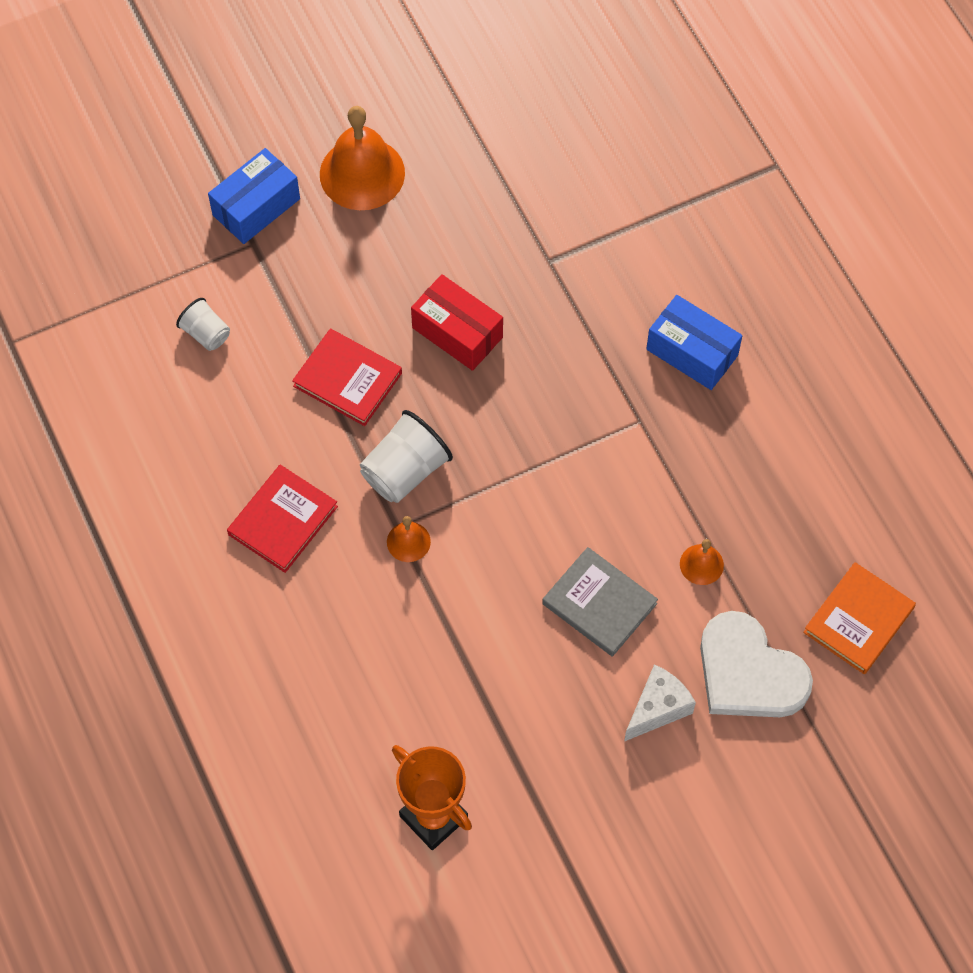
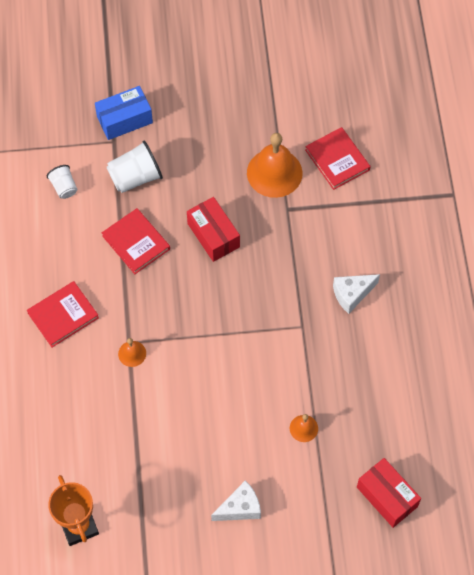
camera: 20 degrees right, 0 degrees up
(362, 173) = (196, 119): orange bell -> orange bell (274, 173)
(405, 471) = (147, 310): white cup -> white cup (135, 177)
(592, 168) = (337, 160): none -> red book
(599, 604) = (231, 431): grey book -> none
(692, 352) = (352, 294): blue box -> white cheese
(749, 672) = (305, 505): white heart -> none
(858, 620) = (387, 497): orange book -> red box

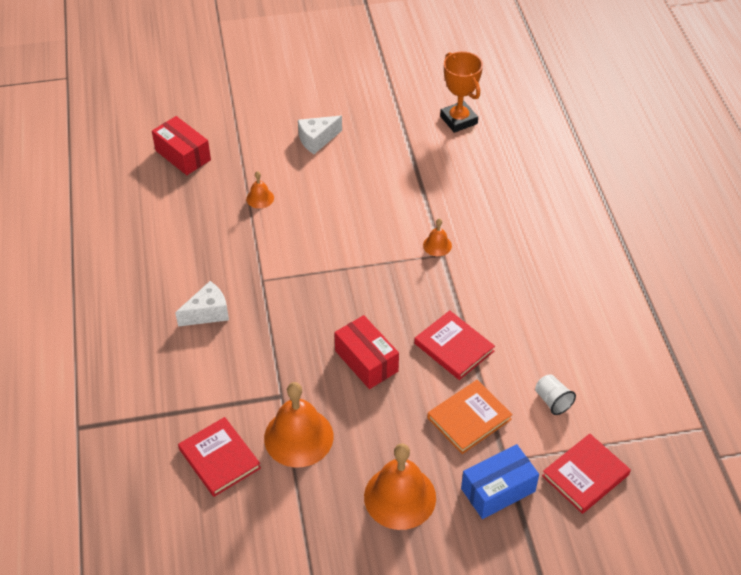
camera: 175 degrees right, 15 degrees down
(63, 315) = (516, 273): red book -> red book (585, 475)
(135, 177) = (469, 418): white cup -> orange book
(199, 120) = (400, 497): none -> orange bell

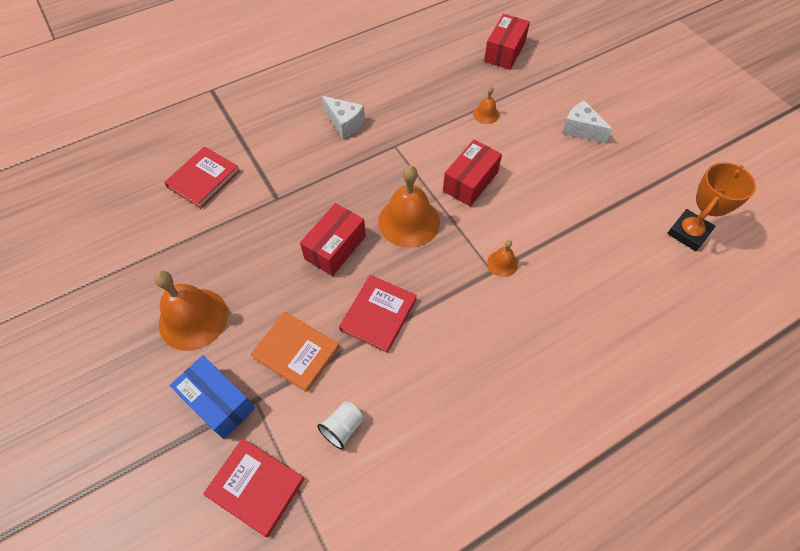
camera: 70 degrees right, 10 degrees up
(298, 437) = (238, 224): orange bell -> orange bell (409, 221)
(338, 237) = (470, 182): none -> red box

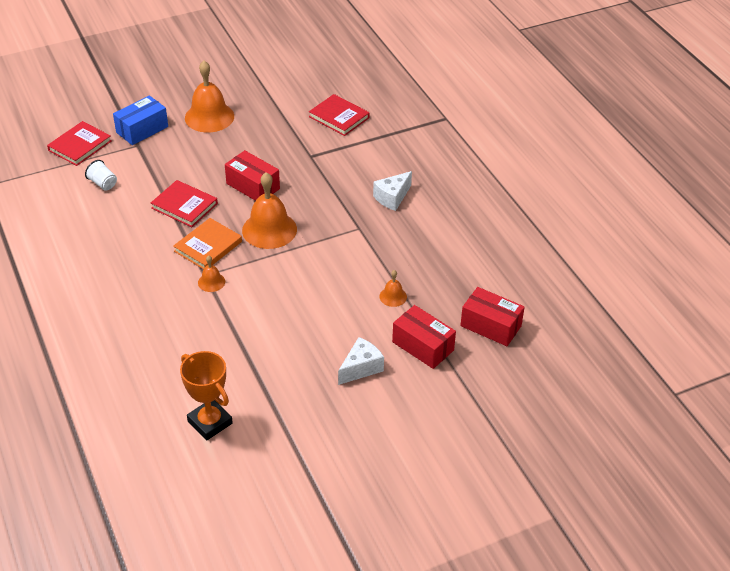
camera: 95 degrees right, 15 degrees down
(296, 352) = (166, 164): orange book -> orange book (208, 246)
(470, 182) = (305, 273): red box -> red box (423, 346)

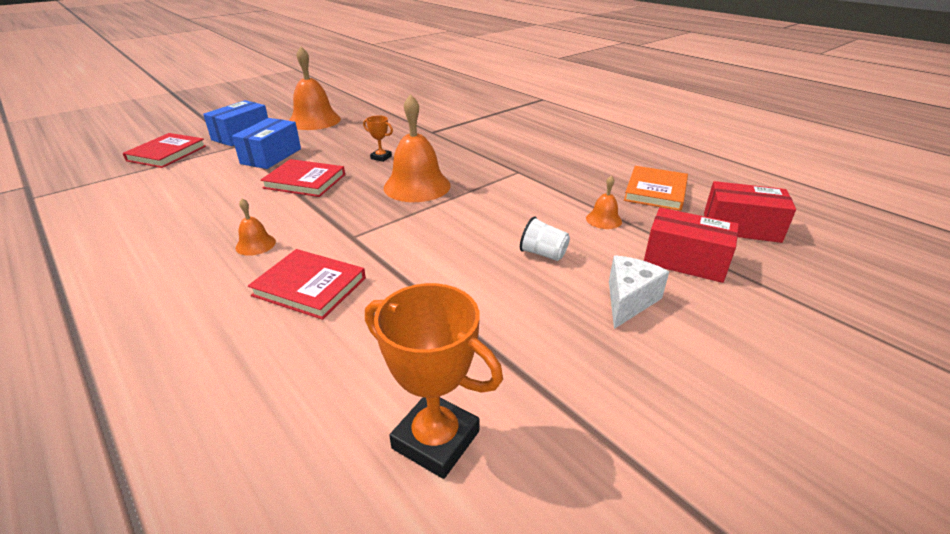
camera: 15 degrees left, 10 degrees down
(103, 184) = (197, 177): white cup -> white cup (543, 254)
(163, 166) = (271, 156): none -> blue box
(208, 246) = (346, 210): orange book -> orange book (655, 191)
(211, 282) = (363, 242): orange bell -> orange bell (255, 244)
(253, 186) = (381, 157): red box -> orange trophy
(339, 117) = (445, 108): red book -> red book (309, 287)
(392, 198) = (535, 147): white cheese -> none

